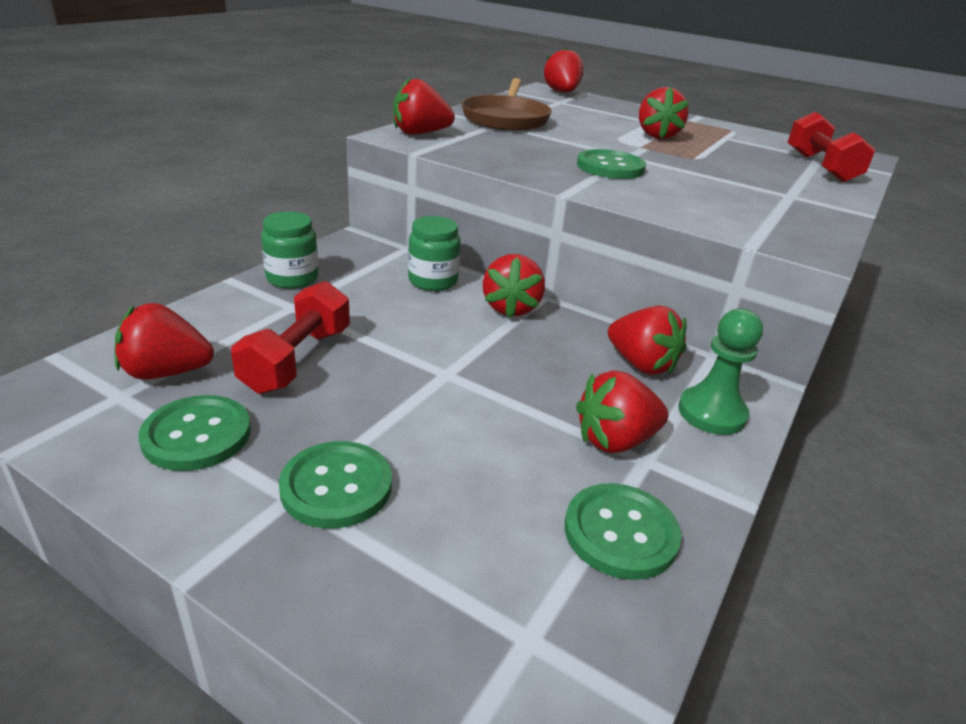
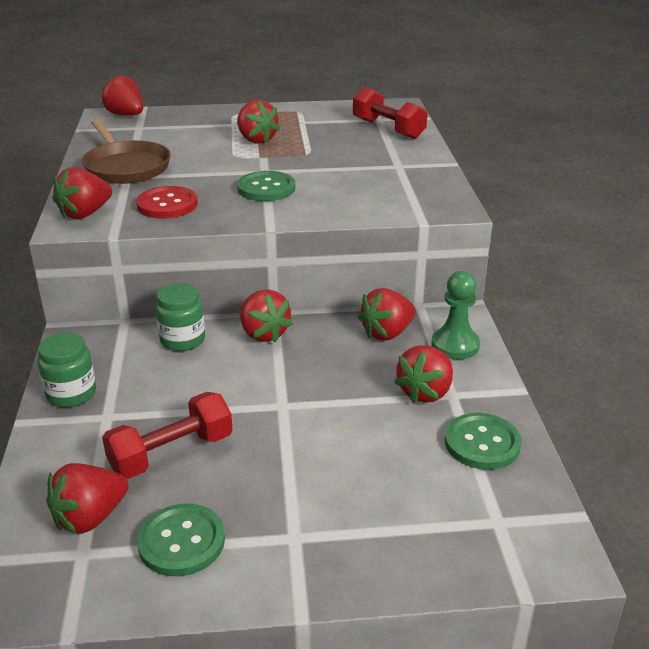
camera: 35 degrees left, 0 degrees up
(297, 359) = (171, 453): red dumbbell -> red dumbbell turned 75 degrees clockwise
(336, 486) = (312, 514): green button -> none
(497, 149) = (167, 205): none -> red button
(641, 364) = (387, 333): red strawberry -> red strawberry turned 135 degrees clockwise

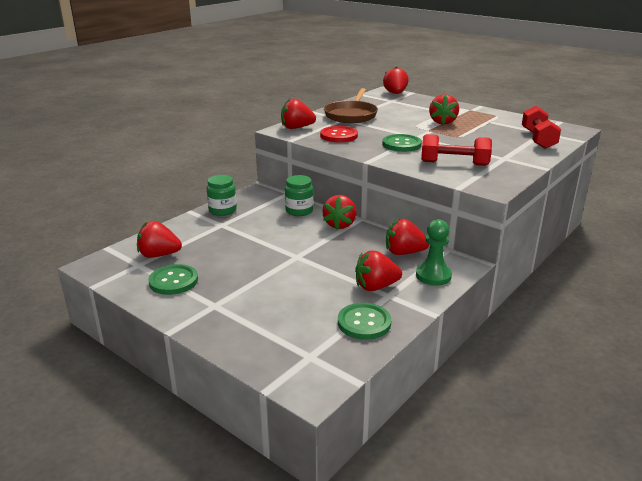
camera: 45 degrees right, 5 degrees down
(171, 453) = (222, 250): red dumbbell -> red dumbbell (454, 163)

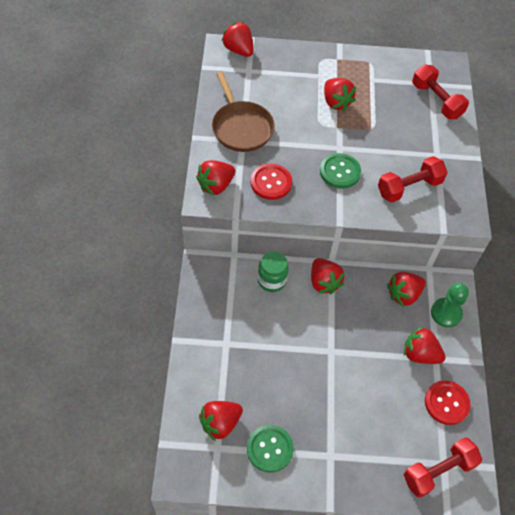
camera: 40 degrees left, 30 degrees up
(222, 210) = (204, 320): green jar -> none
(298, 358) = (438, 471): none -> red dumbbell
(364, 323) = (446, 403): green button -> red button
(376, 287) = (420, 354): red strawberry -> red strawberry turned 75 degrees clockwise

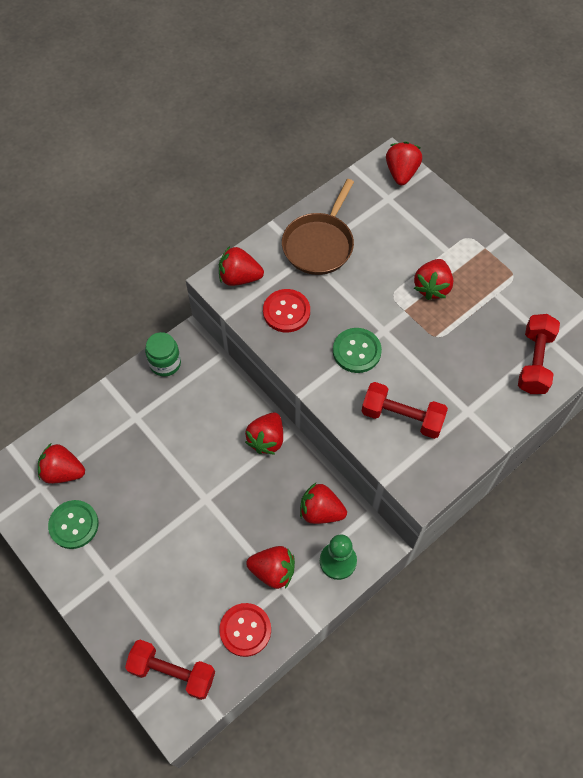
camera: 50 degrees right, 5 degrees up
(272, 280) = (227, 400): green jar -> green jar (165, 363)
(420, 354) = (273, 571): red strawberry -> red strawberry turned 120 degrees clockwise

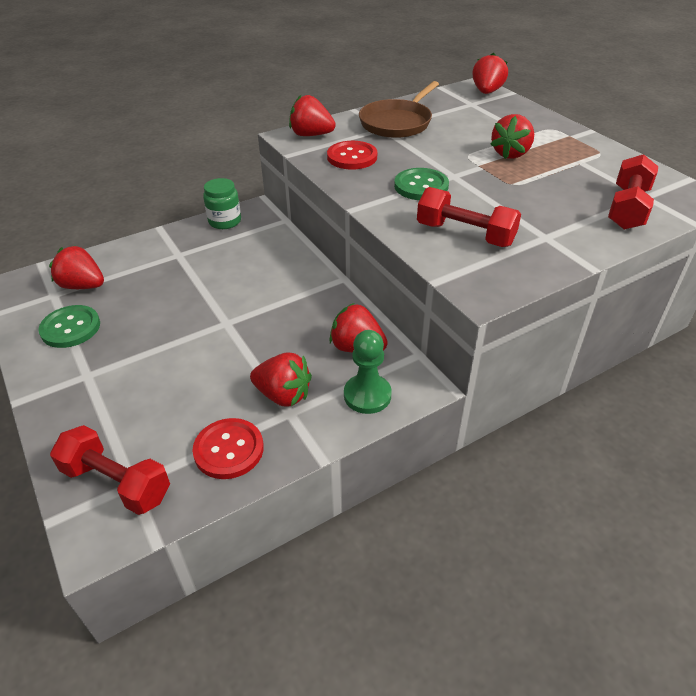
camera: 10 degrees right, 20 degrees down
(266, 439) = (311, 283): red strawberry -> none

